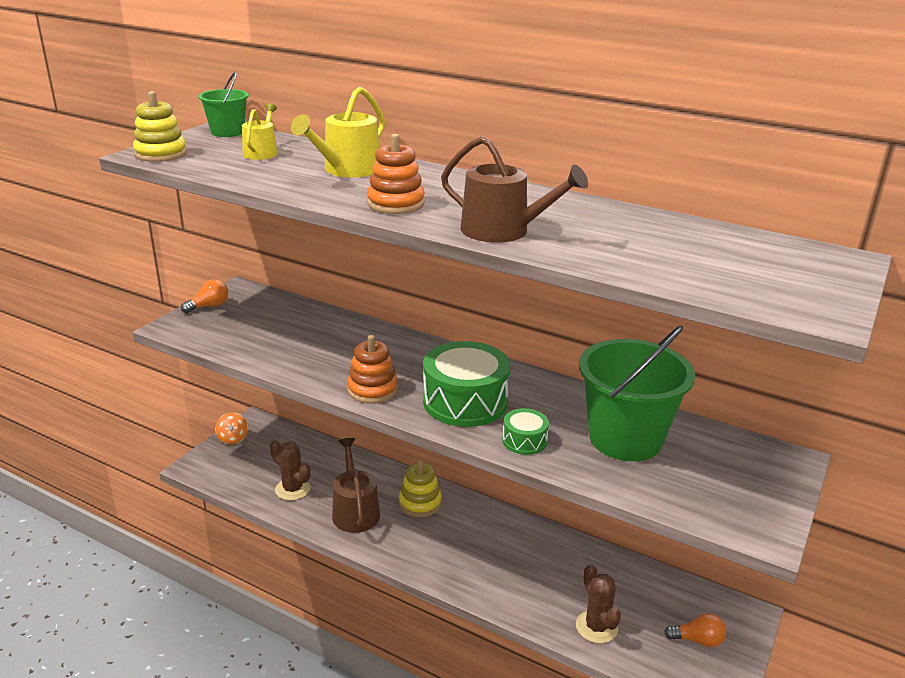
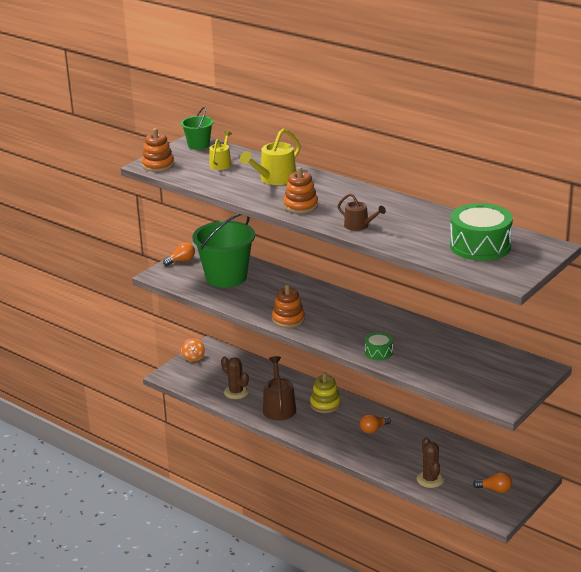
camera: 10 degrees right, 0 degrees up
(161, 154) = (158, 165): yellow stacking toy -> orange stacking toy
(465, 401) = (346, 328): green drum -> green drum (480, 246)
(494, 541) = (373, 429): none -> orange light bulb
(503, 231) = (359, 226): brown watering can -> brown watering can, size x0.63
(625, 438) = (443, 353): green bucket -> green bucket (226, 277)

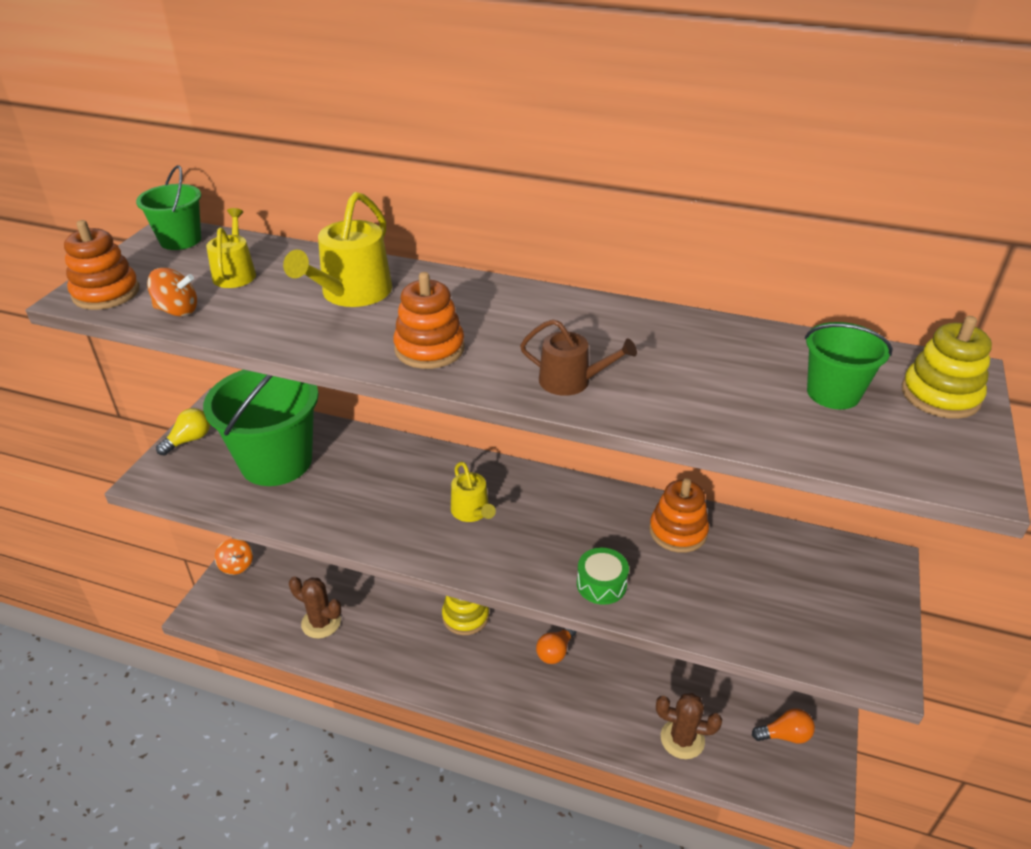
camera: 20 degrees left, 10 degrees up
(181, 261) = (189, 440): orange light bulb -> yellow light bulb
(189, 176) = (177, 310): none -> orange spinning top
(279, 407) = (397, 639): brown watering can -> none
(288, 319) = (414, 538): orange stacking toy -> orange stacking toy (678, 531)
(324, 314) = (472, 511): none -> yellow watering can
(430, 479) = (682, 739): brown cactus -> brown cactus turned 45 degrees counterclockwise
(480, 246) = (833, 393): green drum -> green bucket
(532, 253) = (940, 395): none -> yellow stacking toy

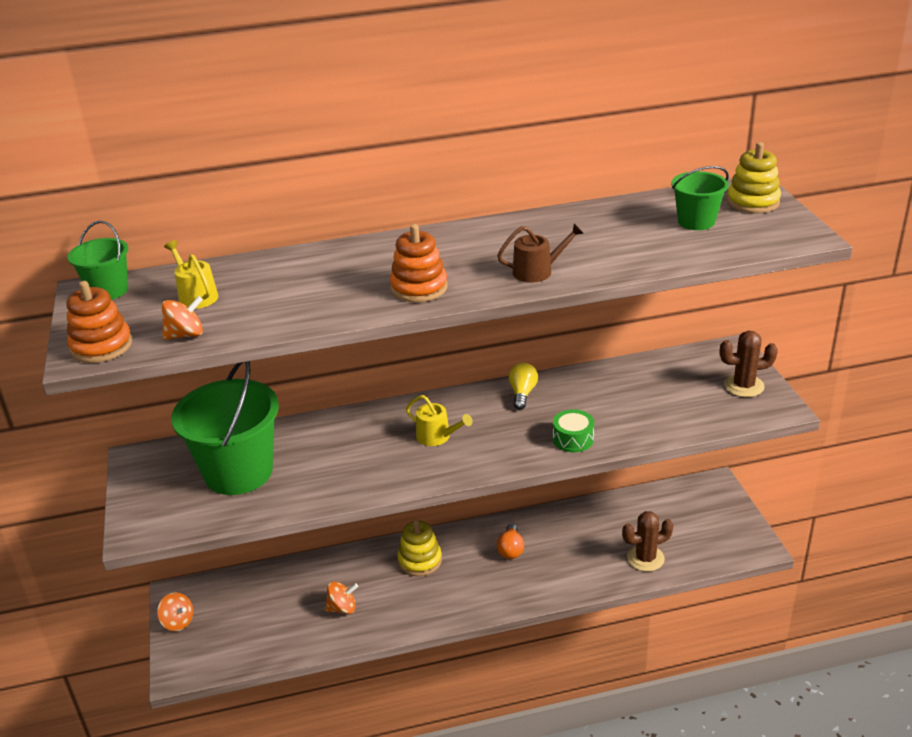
camera: 30 degrees left, 5 degrees down
(189, 440) = (137, 491): yellow light bulb -> yellow light bulb (522, 393)
(321, 622) = (300, 624): brown cactus -> brown cactus (743, 386)
(352, 293) = (312, 276): yellow watering can -> none
(365, 627) = (342, 608): none -> orange spinning top
(678, 531) = (593, 386): orange stacking toy -> none
(785, 735) = (708, 522): orange light bulb -> none

